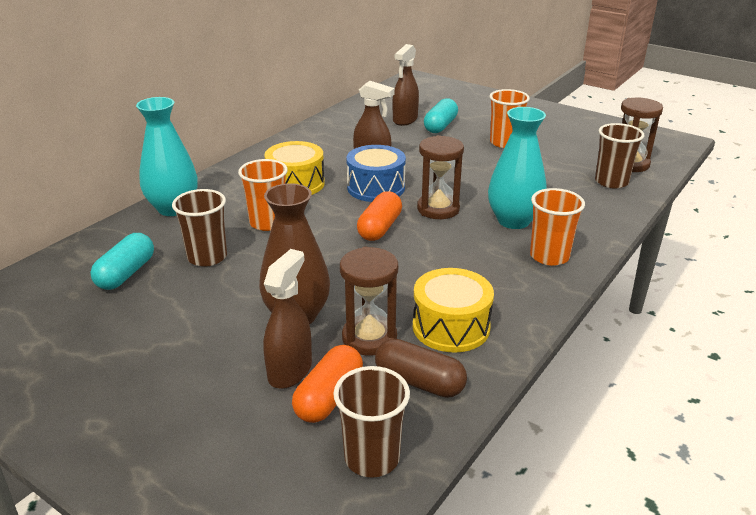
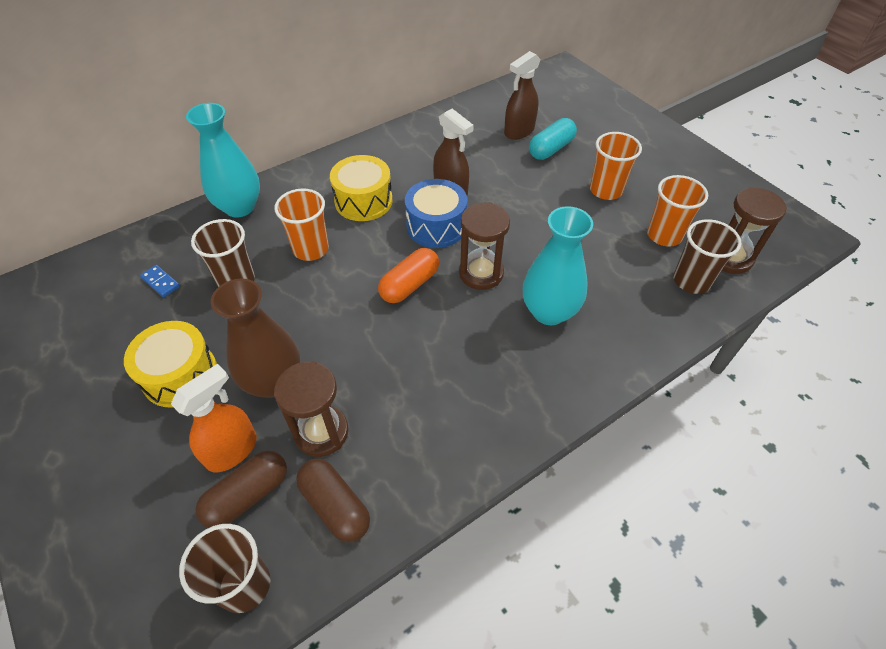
camera: 20 degrees right, 20 degrees up
(126, 274) = (161, 282): turquoise capsule -> blue domino
(290, 371) = (232, 450): brown spray bottle -> orange spray bottle
(329, 397) = (247, 495): orange capsule -> brown capsule
(451, 327) = (404, 443): yellow drum -> yellow drum (180, 375)
(549, 256) = (557, 375): orange cup -> orange cup (664, 235)

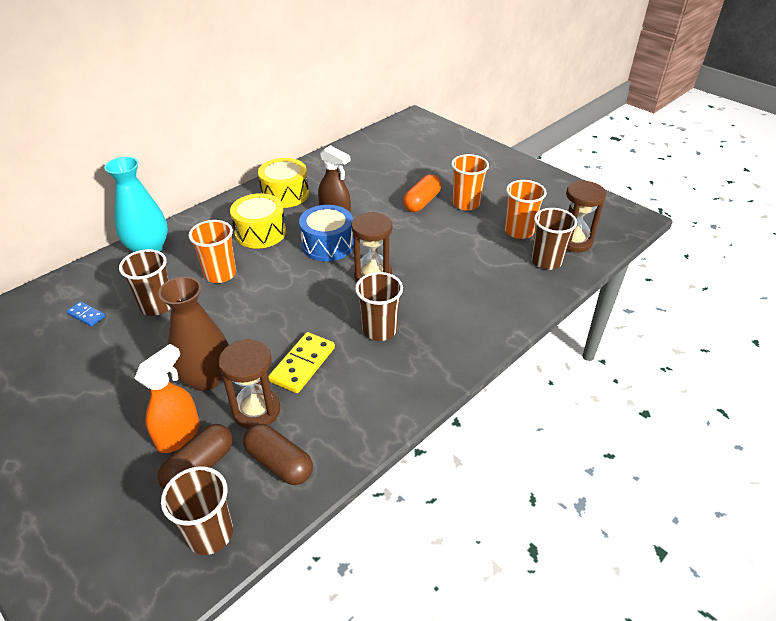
camera: 10 degrees left, 10 degrees down
(180, 375) = (119, 384): yellow drum -> yellow drum (285, 194)
(382, 380) = (303, 364): none -> yellow domino
(409, 285) = (313, 291): orange capsule -> orange capsule (422, 202)
(477, 347) = (379, 330): none -> brown cup
(519, 131) = (385, 167): brown spray bottle -> none
(549, 312) = (435, 297): turquoise vase -> none
(551, 149) = (415, 178): turquoise capsule -> none

